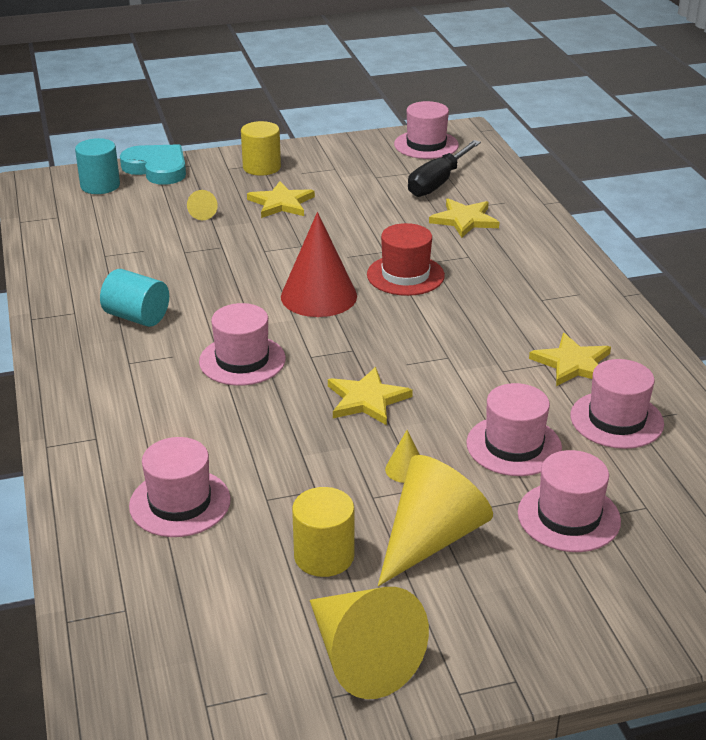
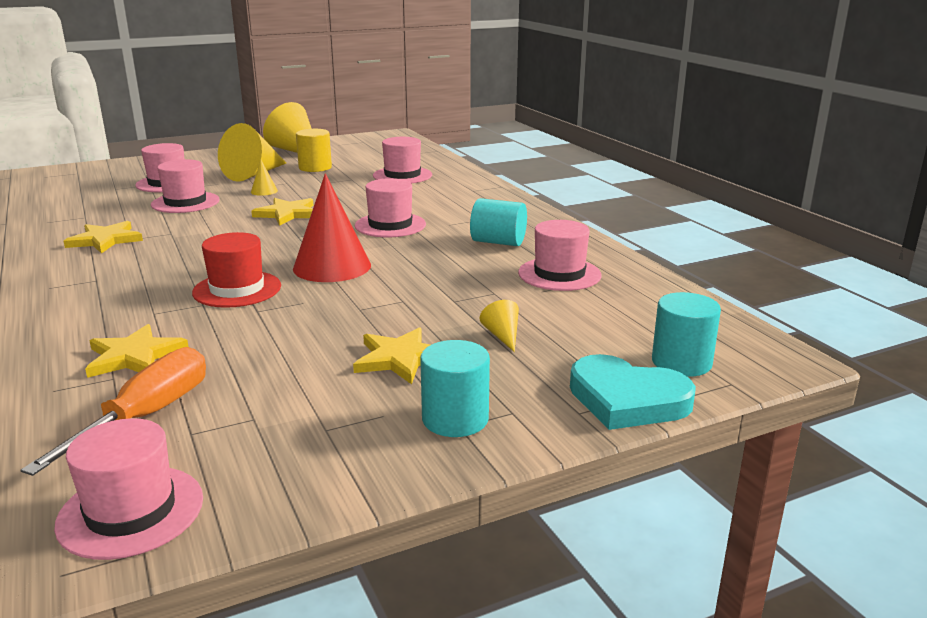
camera: 170 degrees right, 10 degrees down
(261, 167) = (455, 419): yellow cylinder -> turquoise cylinder
(438, 182) = (146, 416): black screwdriver -> orange screwdriver
(616, 420) = (98, 216): pink hat -> pink hat (559, 274)

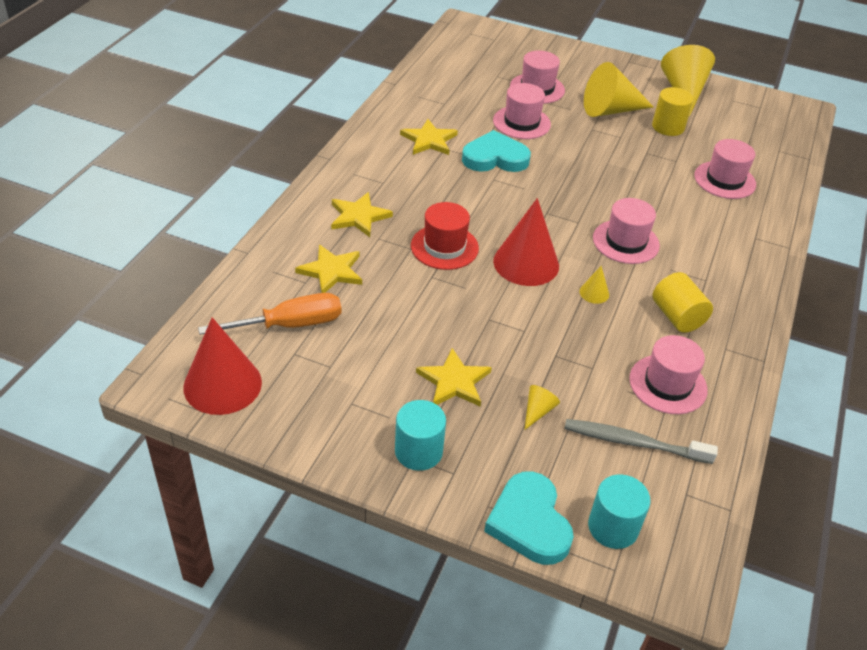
camera: 45 degrees right, 20 degrees up
(131, 511) = (222, 384): pink hat -> red cone
(194, 227) = (495, 158): none -> turquoise heart
(264, 191) = (590, 139): yellow cone -> yellow cone (594, 293)
(287, 214) = (571, 180): yellow star -> yellow star (358, 216)
(498, 242) = (677, 317): turquoise cylinder -> yellow cylinder
(600, 313) = (633, 442): none -> grey toothbrush

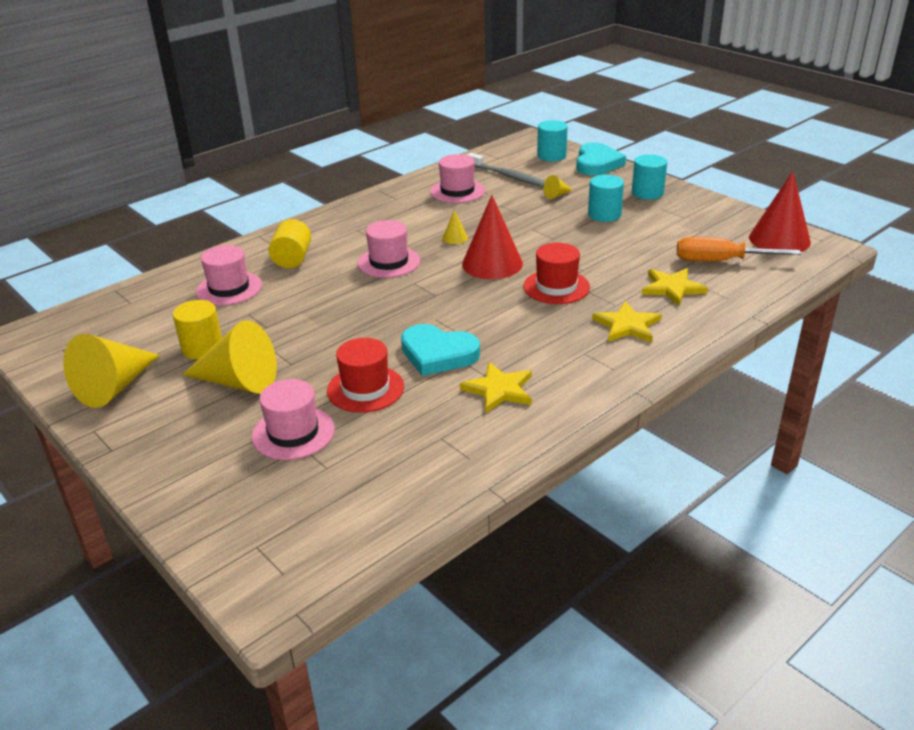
camera: 150 degrees left, 10 degrees down
(454, 381) = (604, 214): yellow star -> turquoise cylinder
(521, 122) = (365, 389): pink hat -> red hat
(677, 317) = (408, 216): yellow cylinder -> yellow cylinder (292, 259)

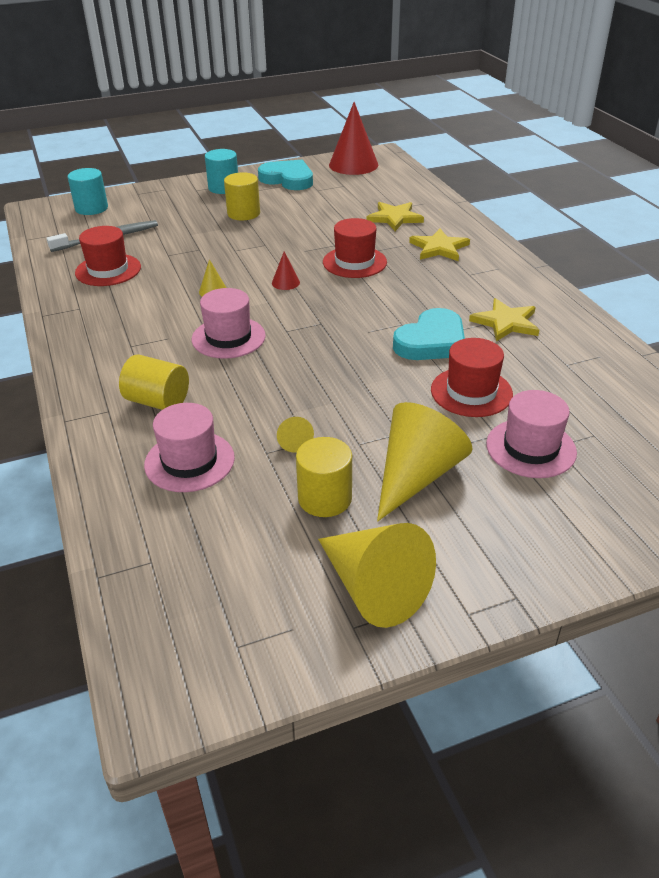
camera: 70 degrees left, 5 degrees up
(457, 191) = (108, 270): pink hat -> red hat
(492, 264) = (285, 282): red cone -> red cone, size x0.44
(556, 195) = (180, 224): yellow cone -> yellow cone (294, 441)
(597, 163) = (137, 193): turquoise heart -> turquoise heart (288, 179)
(604, 214) = (243, 213): turquoise cylinder -> yellow cylinder
(720, 261) = (368, 191): orange screwdriver -> none

